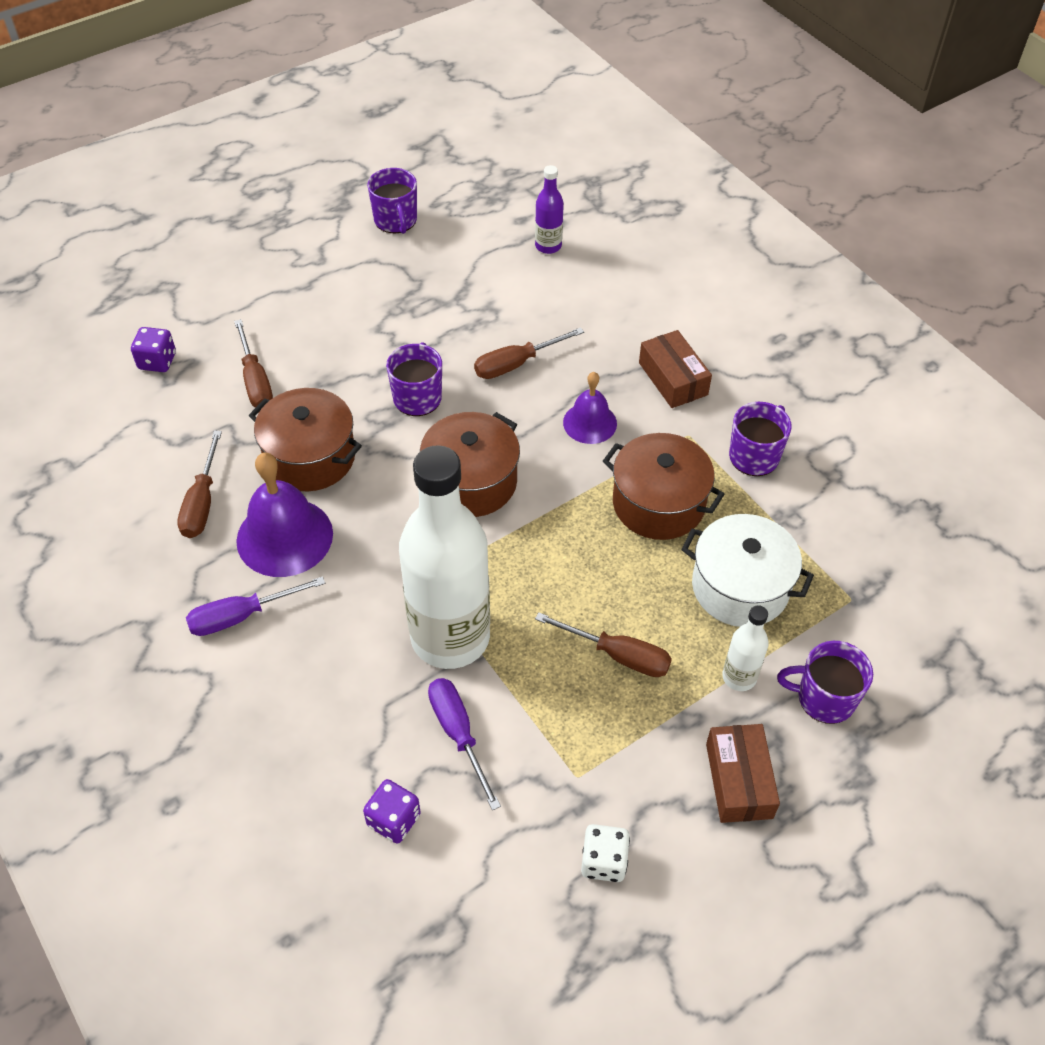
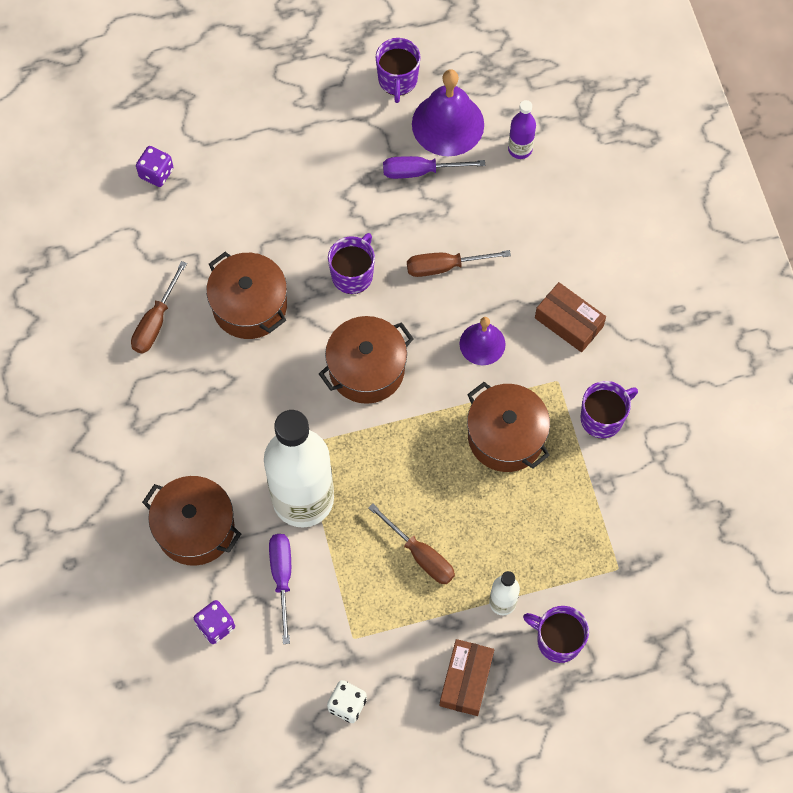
camera: 20 degrees right, 15 degrees up
(242, 616) = (158, 431): purple screwdriver -> purple screwdriver (420, 171)
(255, 380) = (229, 217): brown screwdriver -> none
(284, 537) = (209, 373): purple bell -> purple bell (448, 124)
(326, 711) = (195, 528): none -> brown pot
(673, 379) = (568, 322): brown box -> brown box turned 45 degrees counterclockwise
(740, 587) = (537, 530): white pot -> none

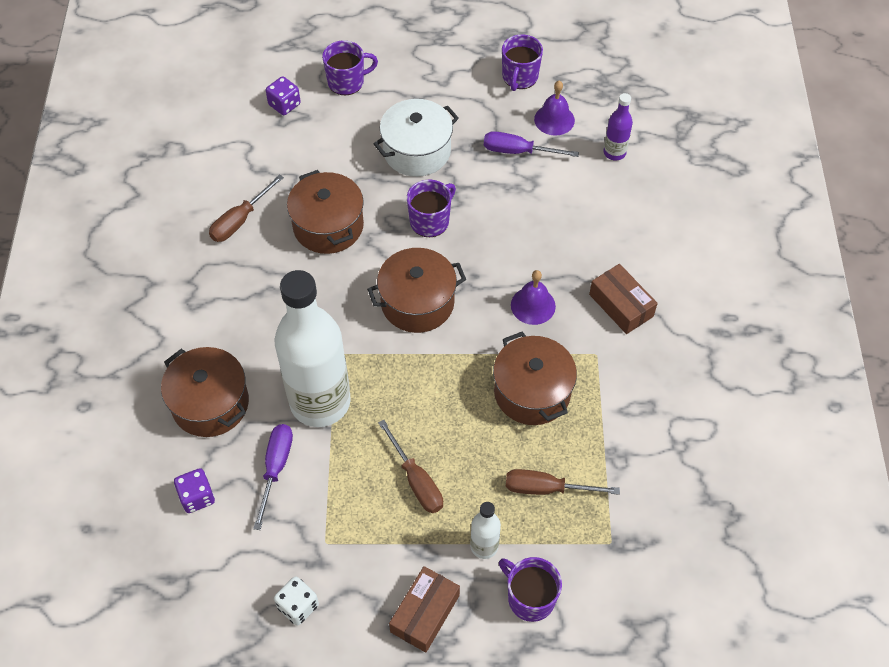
camera: 15 degrees right, 10 degrees down
(315, 196) = (417, 151): none -> white pot
(445, 266) = (517, 233): brown screwdriver -> brown screwdriver (547, 488)
(448, 124) = (554, 119): purple bell -> purple bell, size x0.60
(602, 418) = (631, 397): purple mug -> purple mug (347, 82)

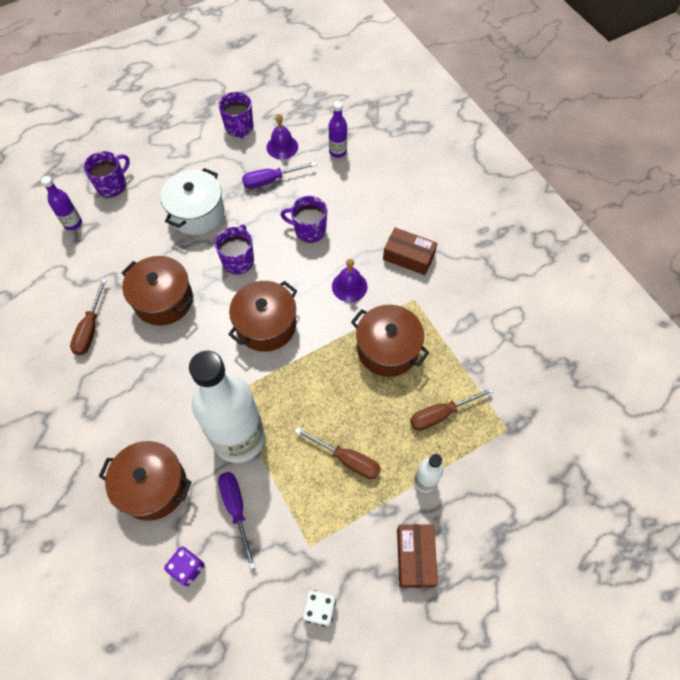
camera: 30 degrees left, 5 degrees up
(284, 105) = (73, 223): purple dice -> purple bottle
(530, 598) = (479, 501): purple mug -> purple mug (309, 230)

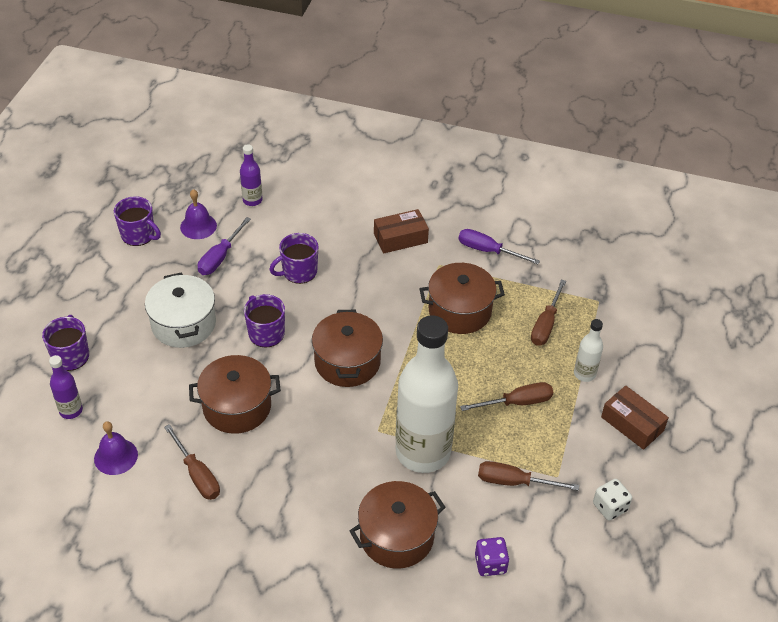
camera: 45 degrees left, 15 degrees down
(236, 509) = (478, 498): purple screwdriver -> purple screwdriver (488, 251)
(274, 521) = (514, 482): none -> brown screwdriver
(349, 286) = (380, 289): purple bell -> purple bell (116, 456)

